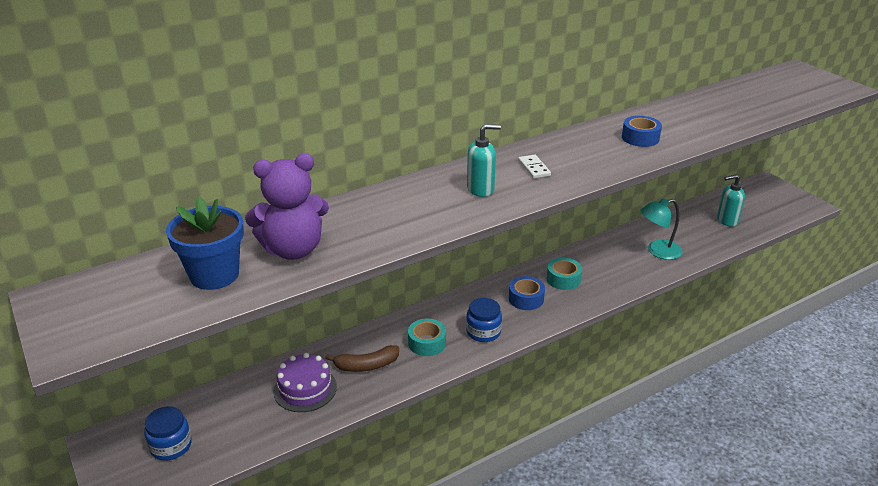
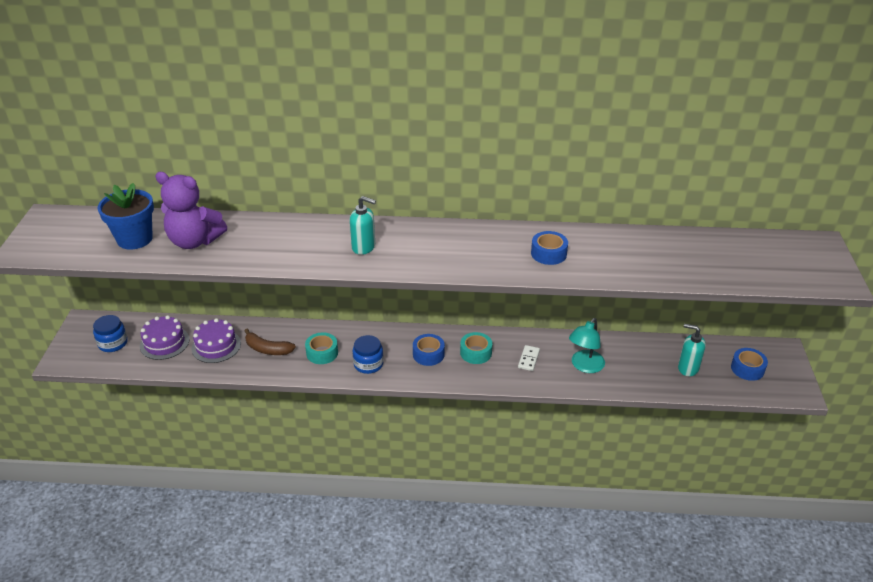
camera: 35 degrees right, 5 degrees up
(238, 414) = (164, 343): none -> purple cake
(534, 168) = (425, 246): white domino -> white domino (529, 359)
(658, 251) = (584, 366): turquoise lamp -> turquoise lamp turned 75 degrees counterclockwise
(762, 204) = (747, 369): none -> blue tape

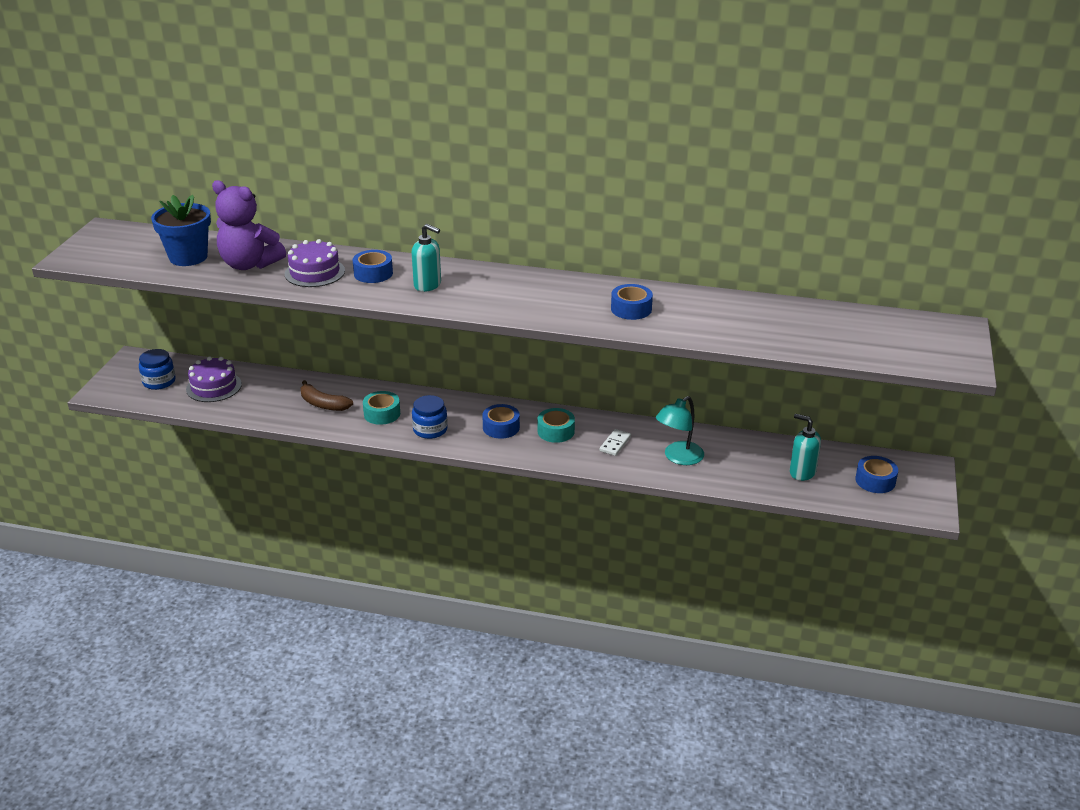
camera: 10 degrees right, 5 degrees down
(216, 346) = (268, 395): purple cake -> purple cake (314, 272)
(311, 239) = (373, 273): none -> blue tape

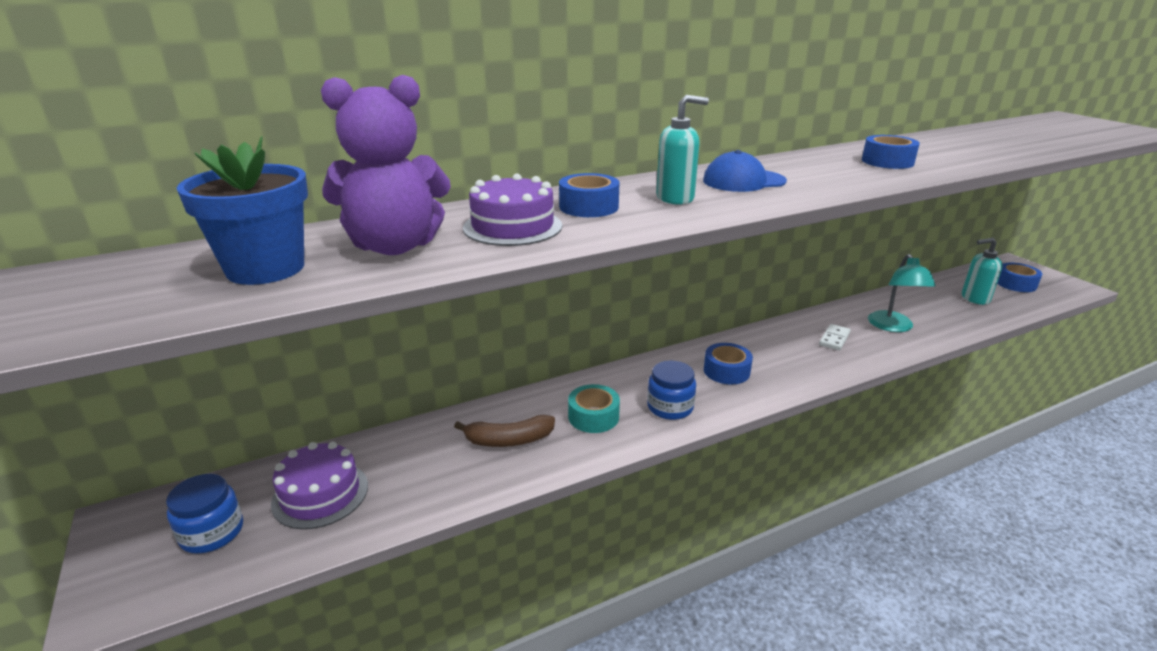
camera: 40 degrees left, 5 degrees down
(495, 288) = (743, 181): none -> blue cap
(556, 431) = (774, 351): turquoise tape -> none
(615, 444) = (834, 339): white domino -> white domino turned 45 degrees clockwise

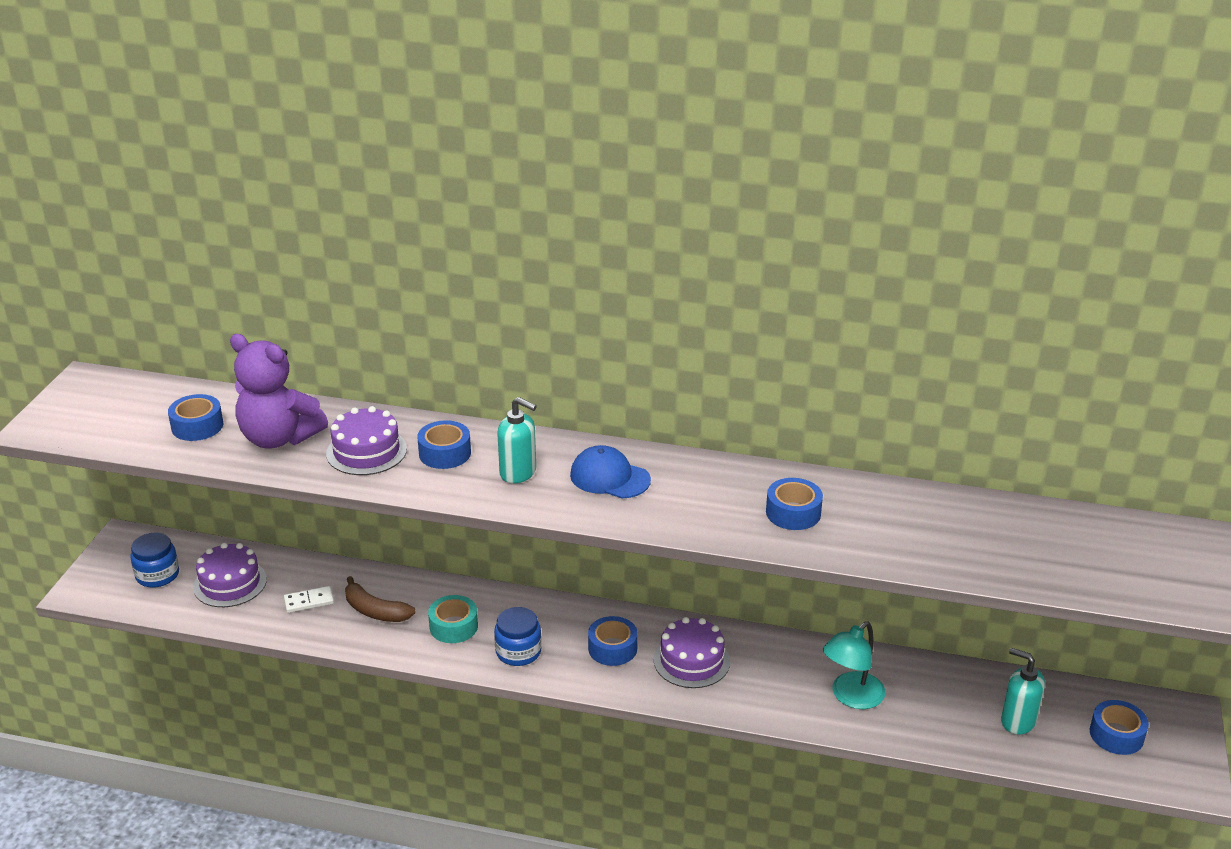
camera: 40 degrees right, 5 degrees up
(266, 269) = (197, 426): blue flower pot -> blue tape
(783, 353) = (691, 661): none -> purple cake
(834, 339) = (765, 675): white domino -> white domino (309, 601)

